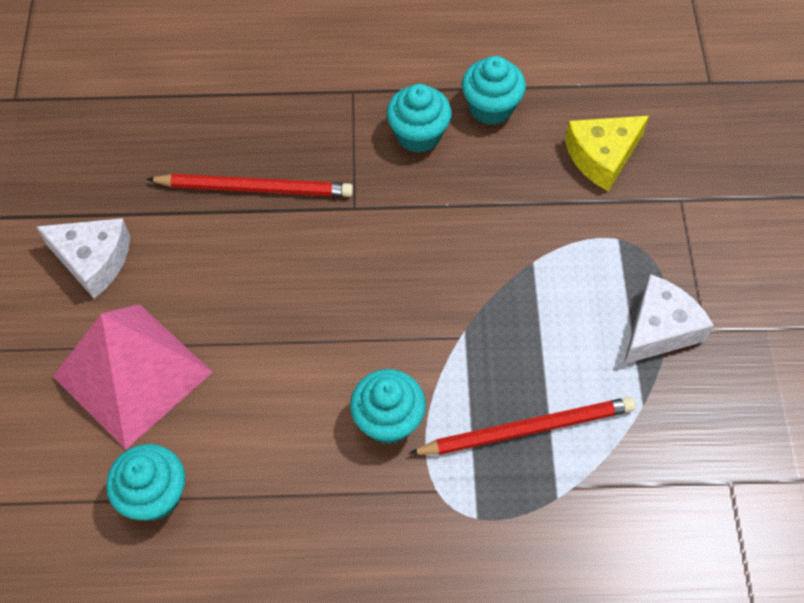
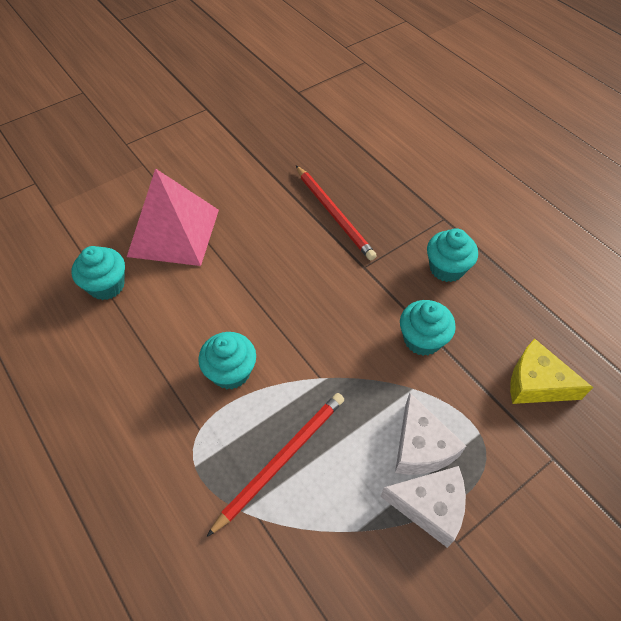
camera: 55 degrees right, 5 degrees down
(93, 260) = (230, 176): white cheese -> white cheese (421, 447)
(491, 107) = (507, 294): turquoise cupcake -> turquoise cupcake (422, 339)
(527, 429) = (281, 460): red pencil -> red pencil turned 90 degrees counterclockwise

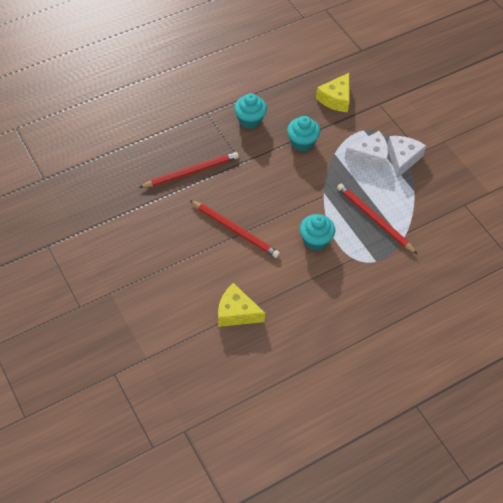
camera: 85 degrees left, 0 degrees up
(106, 285) = (236, 312): turquoise cupcake -> yellow cheese
(174, 232) = (191, 270): pink pyramid -> none
(241, 271) = (235, 230): none -> red pencil

